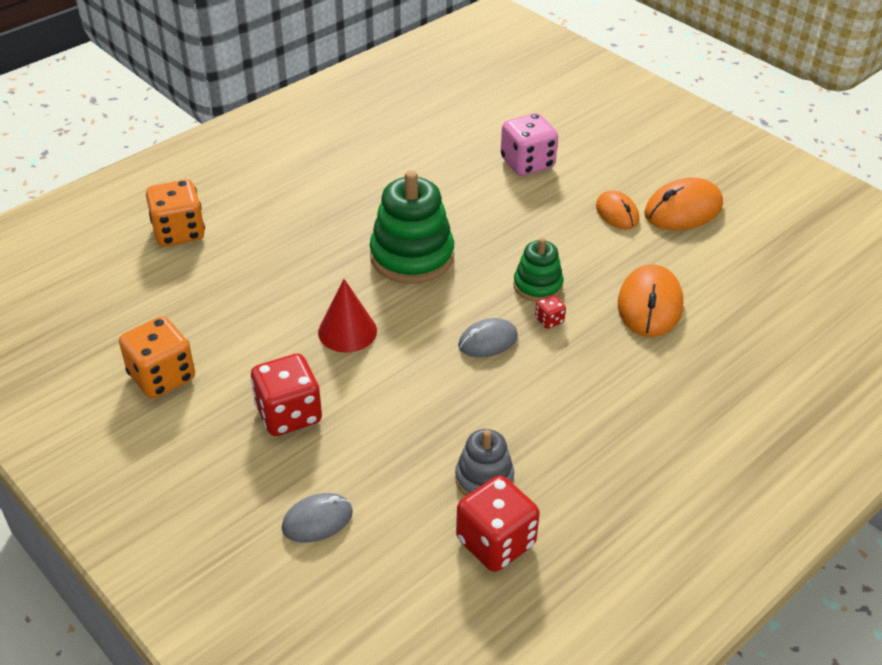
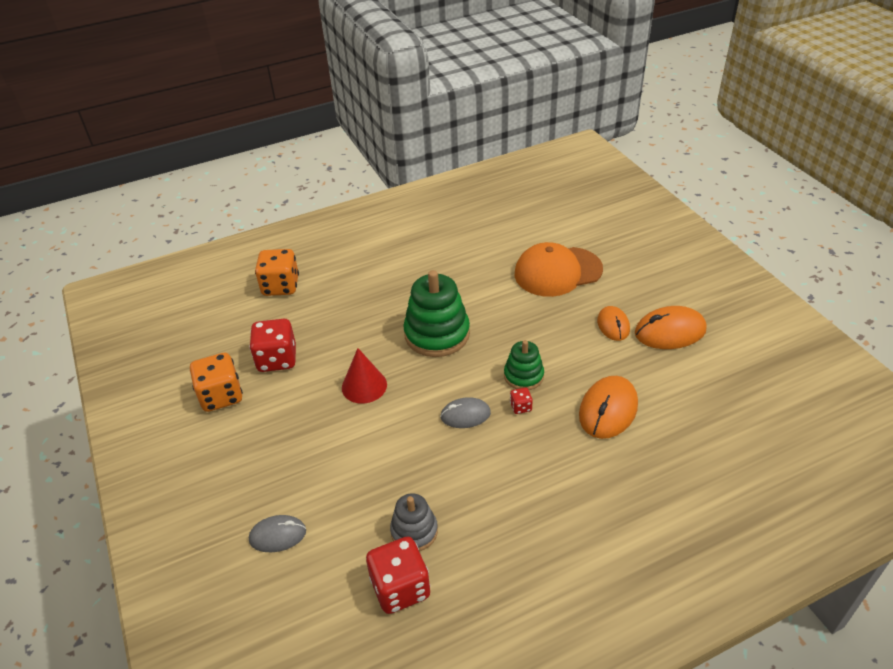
camera: 20 degrees right, 0 degrees up
(289, 414) = (294, 444): red dice -> red dice (277, 359)
(527, 163) = (557, 272): pink dice -> orange cap

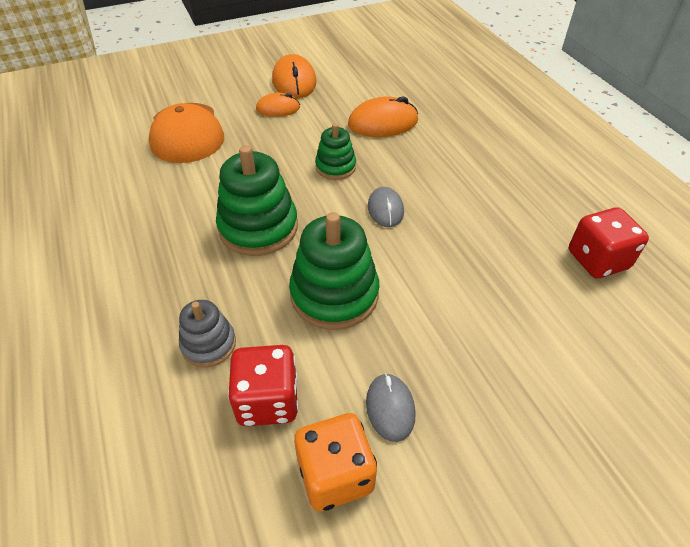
camera: 90 degrees left, 5 degrees up
(278, 535) = (565, 369): grey mouse -> grey mouse (390, 408)
(280, 286) = (92, 413): orange dice -> none
(364, 386) = (334, 294): red cone -> green stacking toy
(414, 531) = (533, 250): grey stacking toy -> grey stacking toy (208, 344)
(520, 407) = (376, 172): red dice -> none
(608, 410) = (383, 123): orange mouse -> orange mouse turned 45 degrees counterclockwise

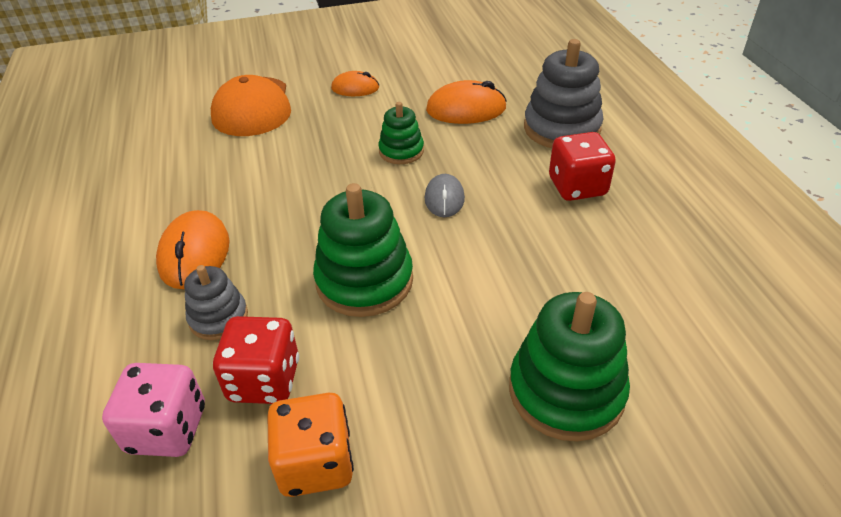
camera: 10 degrees right, 5 degrees down
(188, 460) = (167, 429): none -> pink dice
(258, 227) = (301, 206): green stacking toy -> green stacking toy (566, 391)
(294, 81) = (380, 61): orange mouse -> orange mouse (194, 254)
(390, 408) = (393, 403): grey mouse -> none
(470, 135) = (561, 128): none -> grey stacking toy
(597, 260) = (676, 272): red dice -> red dice (577, 187)

